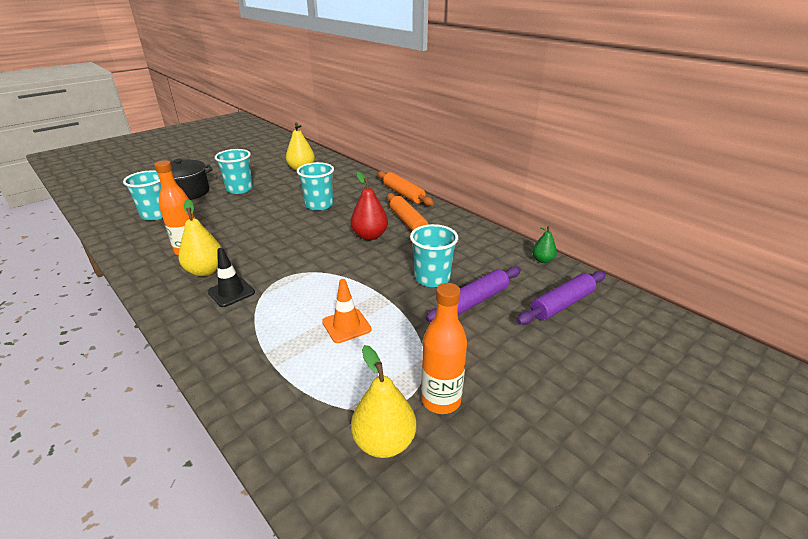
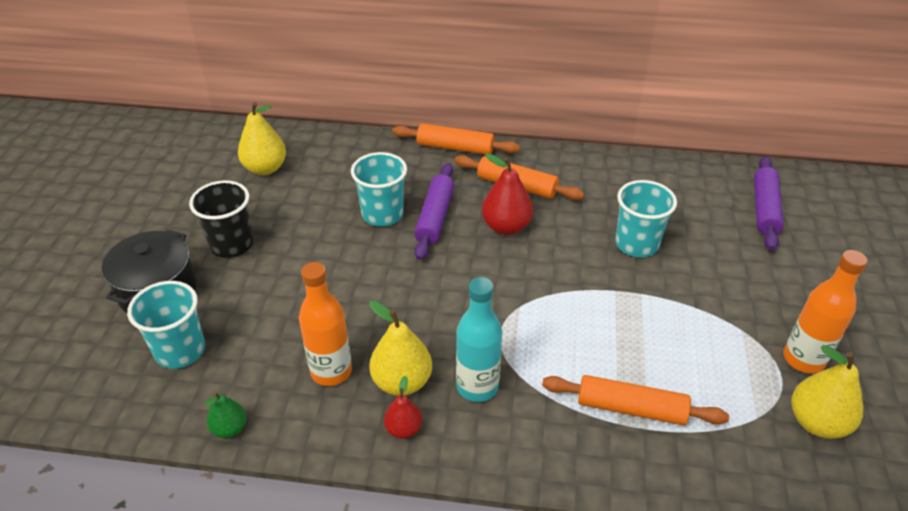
camera: 40 degrees left, 10 degrees up
(172, 289) = (403, 429): none -> red pear
(231, 292) = (477, 386): black traffic cone -> turquoise bottle
(240, 189) = (231, 244): turquoise cup -> black cup
(283, 350) = (630, 408): none -> orange rolling pin
(346, 326) = (642, 344): orange traffic cone -> none
(475, 300) = (702, 246): purple rolling pin -> purple rolling pin (435, 217)
(542, 260) = (693, 168): green pear -> green pear (230, 428)

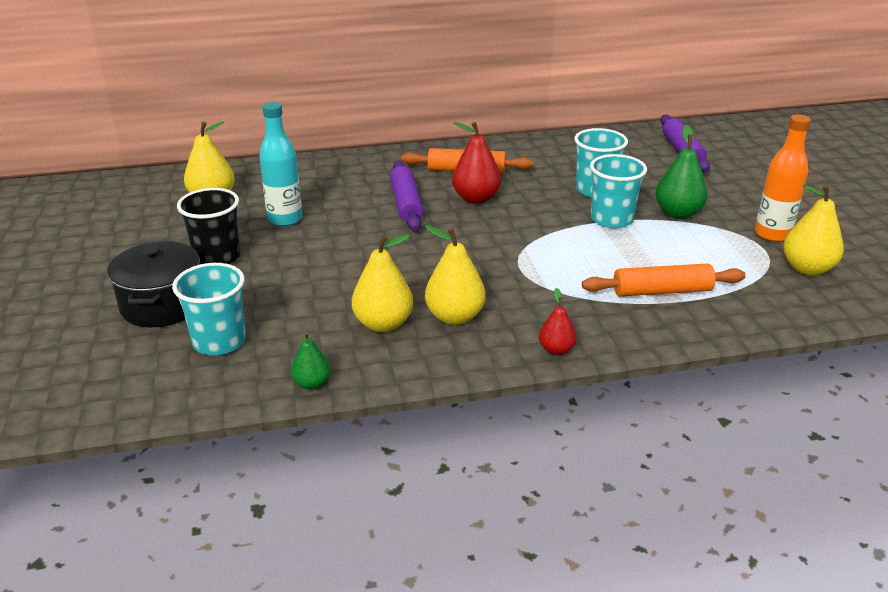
camera: 20 degrees left, 10 degrees down
(331, 371) = (383, 324): orange bottle -> yellow pear
(382, 214) = (355, 210): turquoise cup -> turquoise cup (612, 219)
(403, 429) = (479, 347): red pear -> red pear (556, 350)
(455, 148) = (391, 154): orange rolling pin -> none
(477, 386) = (524, 305): turquoise bottle -> turquoise bottle (285, 219)
(710, 300) = (678, 213): none -> green pear

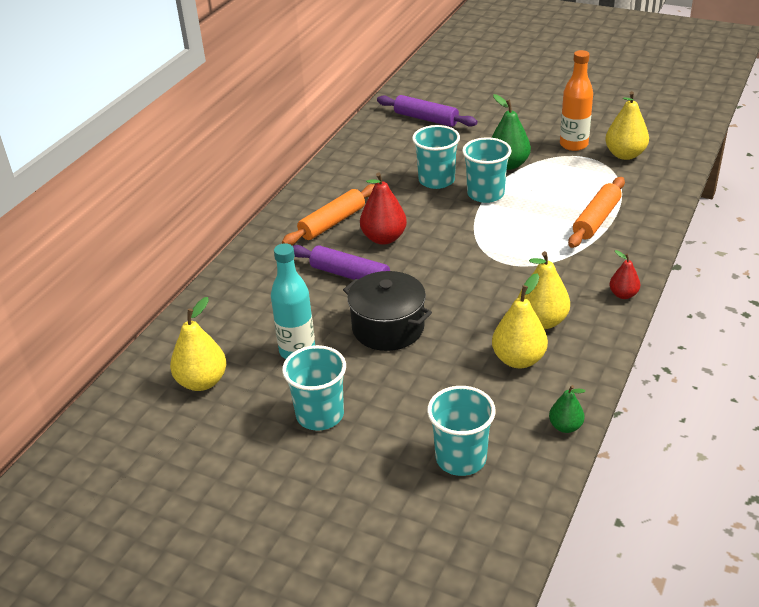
camera: 50 degrees left, 5 degrees up
(162, 305) = (367, 475): black pot -> black pot (388, 328)
(217, 257) = (320, 415): black cup -> turquoise cup

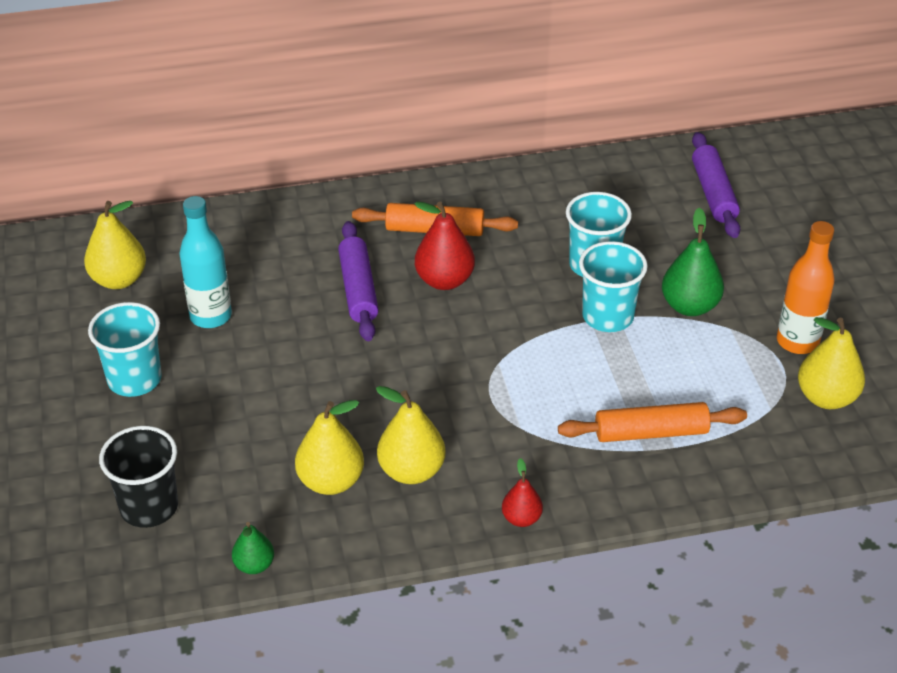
camera: 50 degrees right, 5 degrees up
(388, 328) = (298, 360): black pot -> none
(461, 458) = (149, 507): turquoise cup -> black cup

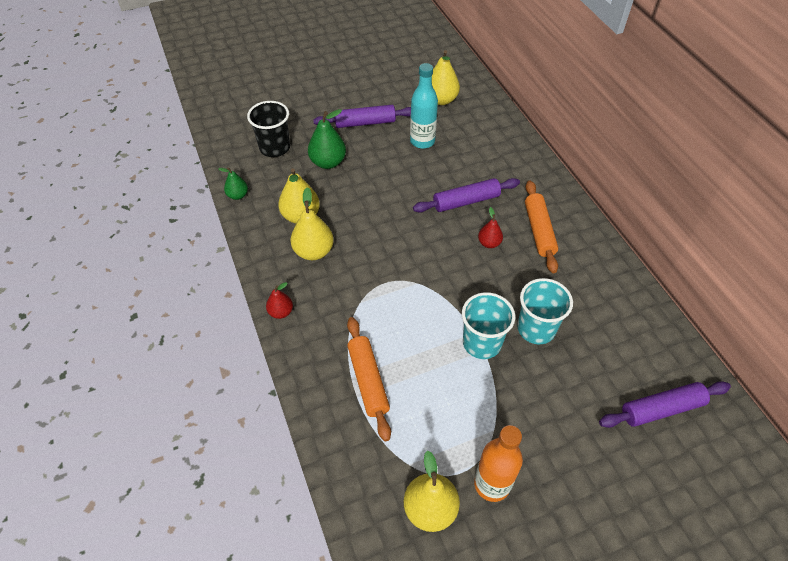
camera: 80 degrees right, 10 degrees up
(134, 379) = (365, 123): turquoise cup -> purple rolling pin
(444, 280) = (489, 243): red pear -> red pear, size x0.59
(689, 306) = (510, 398): green pear -> green pear (328, 162)

